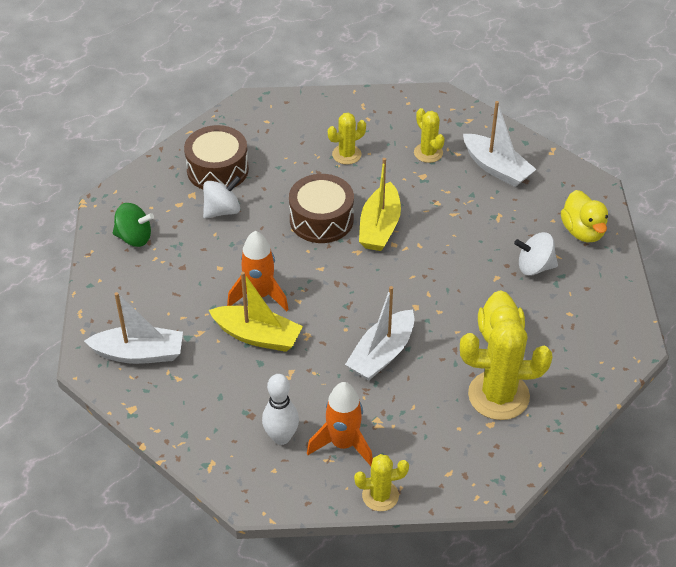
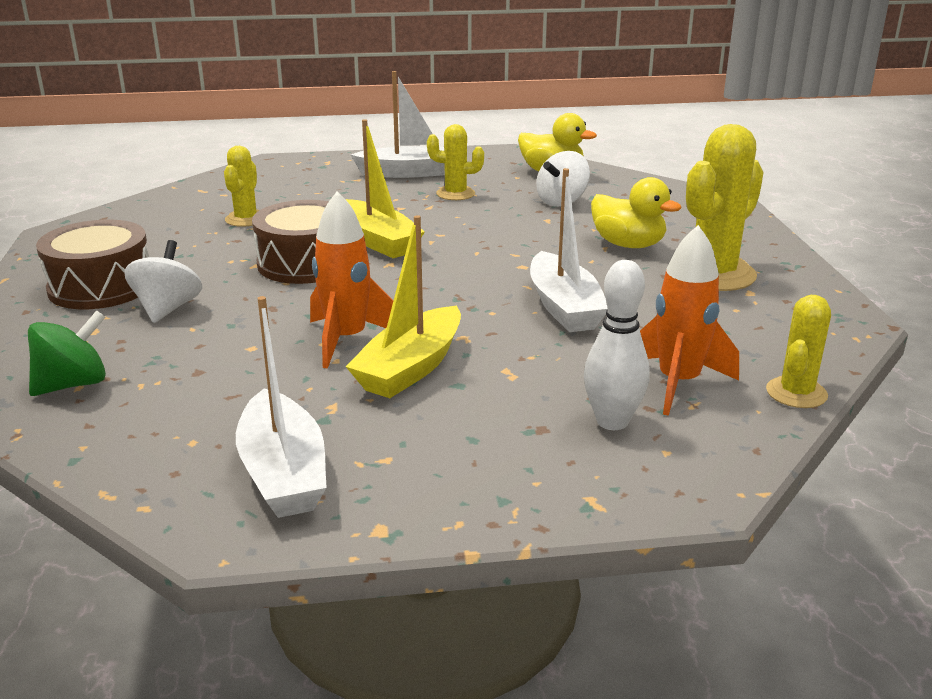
camera: 50 degrees left, 20 degrees down
(139, 353) = (283, 473): white boat -> white boat turned 120 degrees clockwise
(257, 336) = (411, 368): yellow boat -> yellow boat turned 150 degrees clockwise
(428, 153) = (329, 188): yellow cactus -> yellow cactus (455, 194)

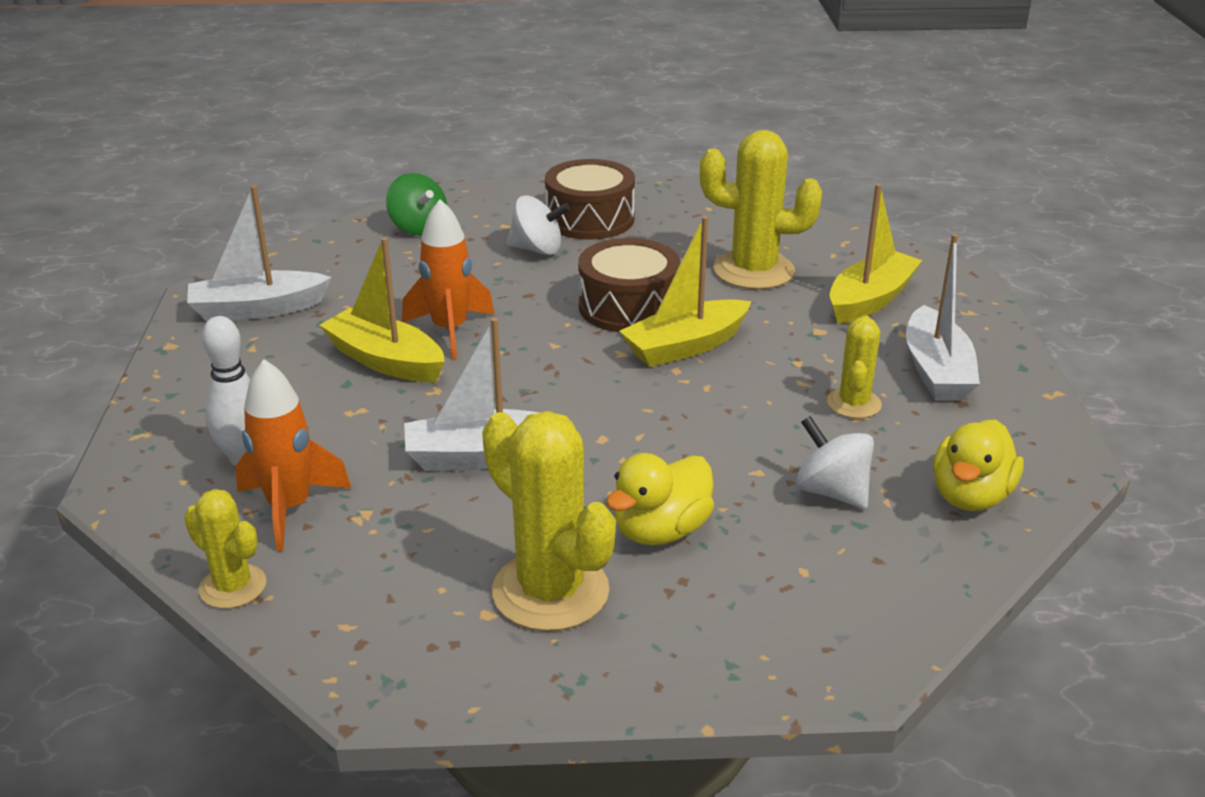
camera: 95 degrees right, 5 degrees up
(246, 219) = (753, 271): yellow cactus -> yellow cactus, size x1.77
(305, 185) = (870, 300): none -> yellow boat

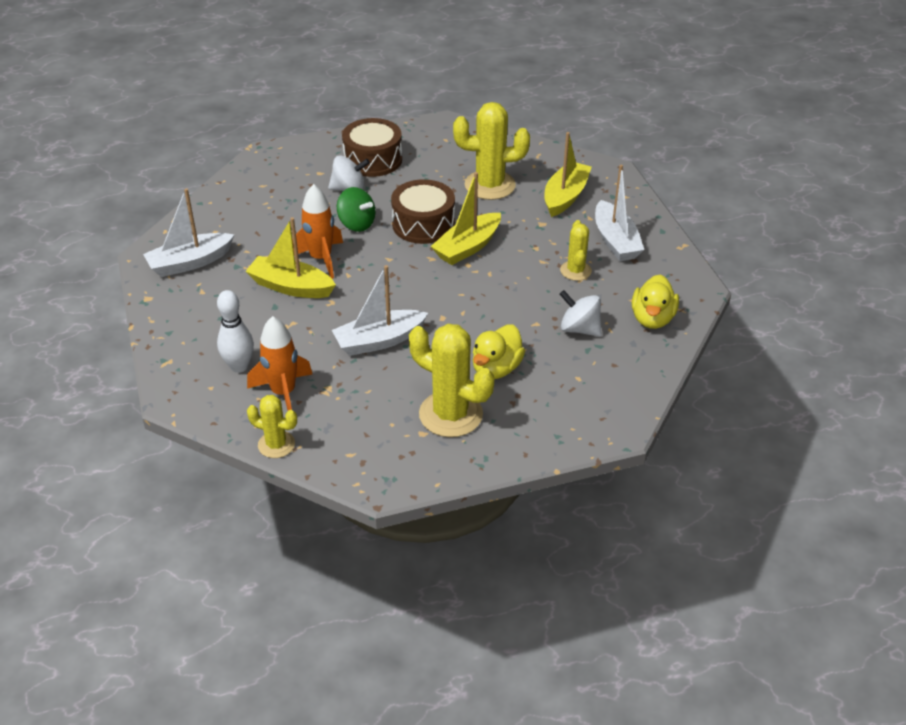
camera: 15 degrees left, 10 degrees up
(418, 228) = (263, 183): green spinning top -> green spinning top (356, 224)

